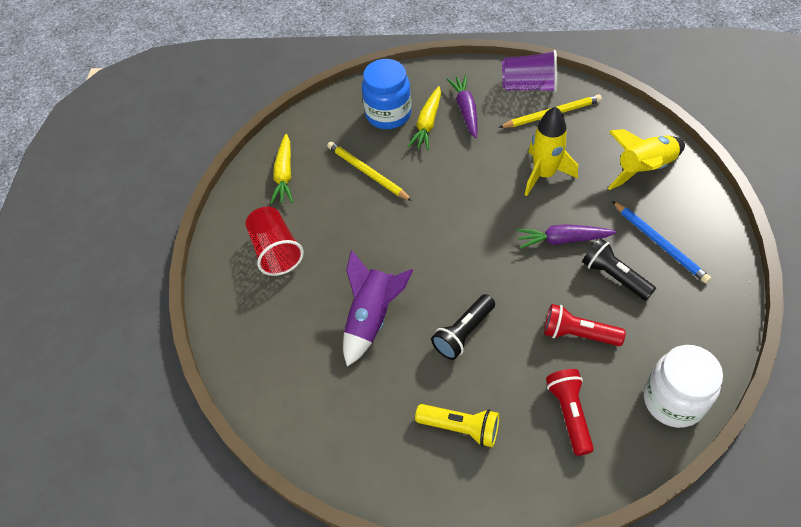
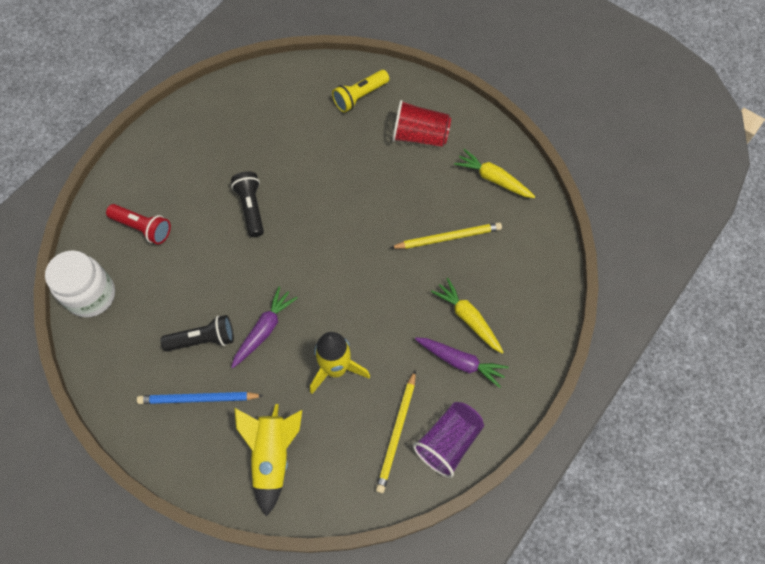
camera: 120 degrees right, 10 degrees up
(372, 318) = (311, 162): purple rocket -> none
(388, 114) = (504, 295): blue jar -> none
(461, 428) = (192, 162): yellow flashlight -> yellow flashlight (359, 96)
(578, 334) = (185, 277): red flashlight -> none

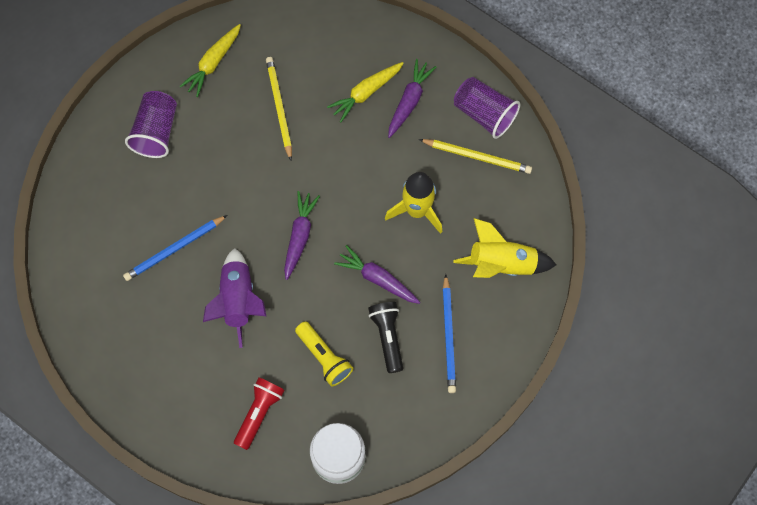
camera: 90 degrees left, 5 degrees up
(251, 207) = (238, 300): black flashlight -> purple rocket
(304, 155) = (174, 249): none -> blue pencil
(312, 258) = (299, 236): none -> purple carrot
(359, 96) = (100, 193): yellow flashlight -> yellow flashlight (324, 357)
(419, 136) = (156, 132): red cup -> purple cup

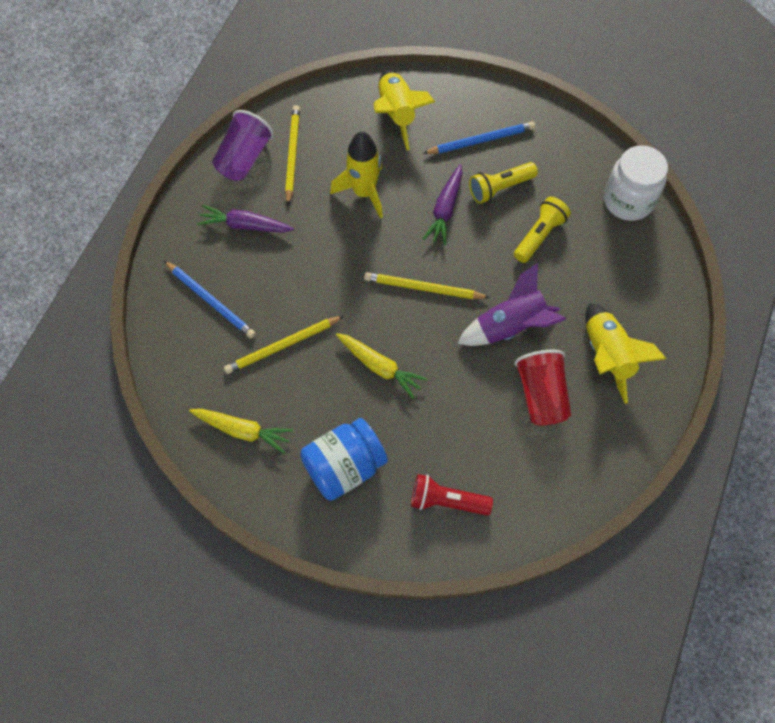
camera: 105 degrees left, 5 degrees down
(156, 132) = (344, 467): purple cup -> blue jar
(165, 306) = (541, 395): none -> red cup
(174, 249) = (476, 404): blue pencil -> blue pencil (211, 301)
(182, 376) = (607, 356): none -> yellow rocket
(259, 413) = (615, 276): red flashlight -> red flashlight (446, 501)
(299, 236) = (423, 288): purple carrot -> yellow pencil
(366, 93) = (245, 267): yellow carrot -> yellow carrot (380, 367)
(388, 337) = (499, 188): black flashlight -> yellow flashlight

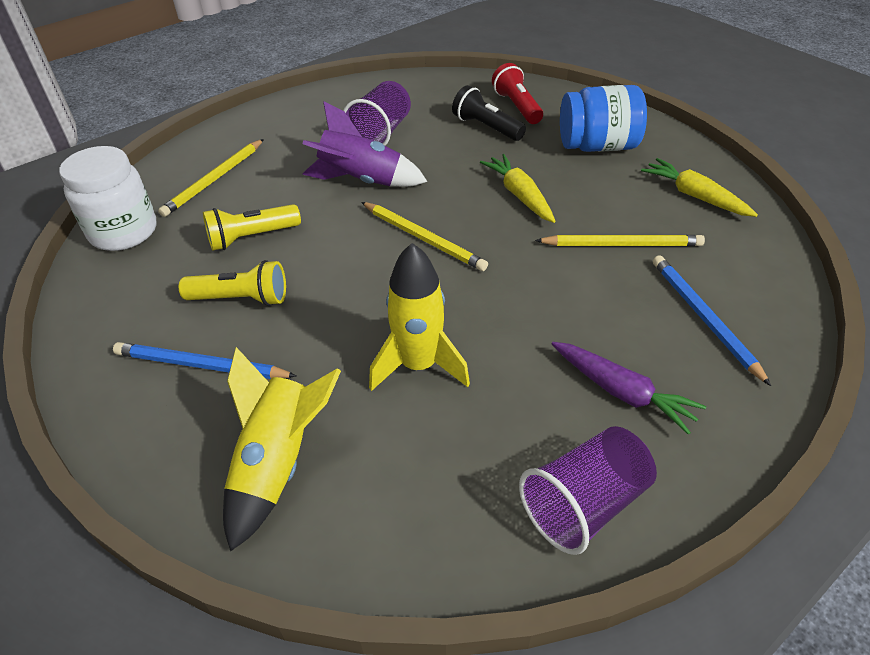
camera: 150 degrees left, 20 degrees down
(292, 155) = (495, 471): yellow pencil -> yellow pencil (214, 180)
(445, 209) = (329, 302): purple carrot -> none
(446, 501) = (517, 106): red flashlight -> red flashlight turned 150 degrees counterclockwise
(456, 450) = (486, 127): none -> black flashlight
(541, 395) = (380, 133): red cup -> purple cup
(607, 356) = (297, 137): yellow rocket -> none

